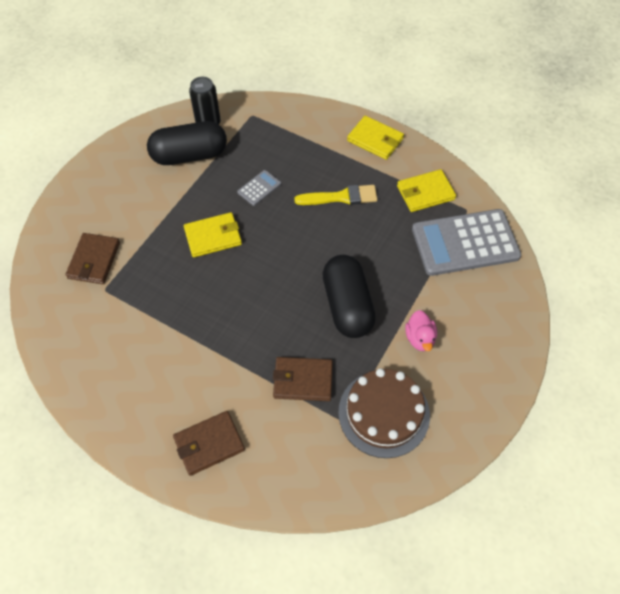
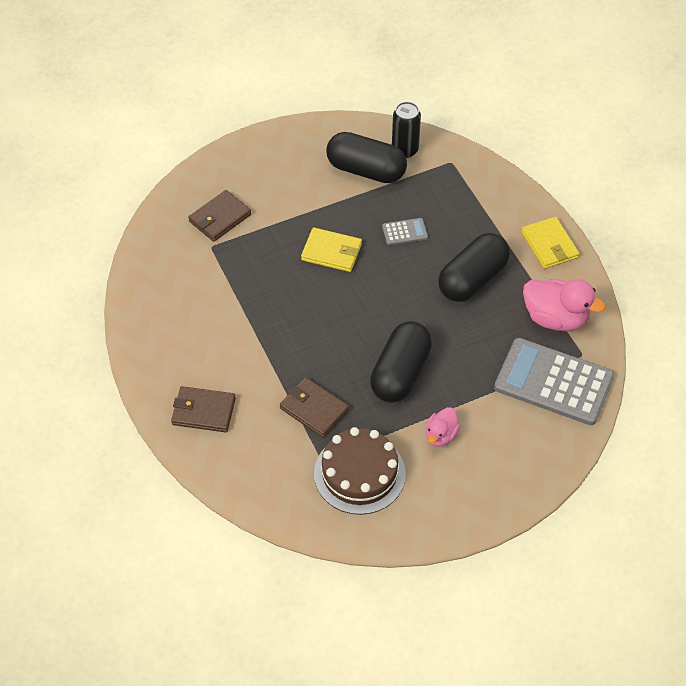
camera: 35 degrees right, 5 degrees down
(341, 197) = (472, 279): yellow brush -> black capsule
(425, 193) = (555, 318): yellow wallet -> pink duck

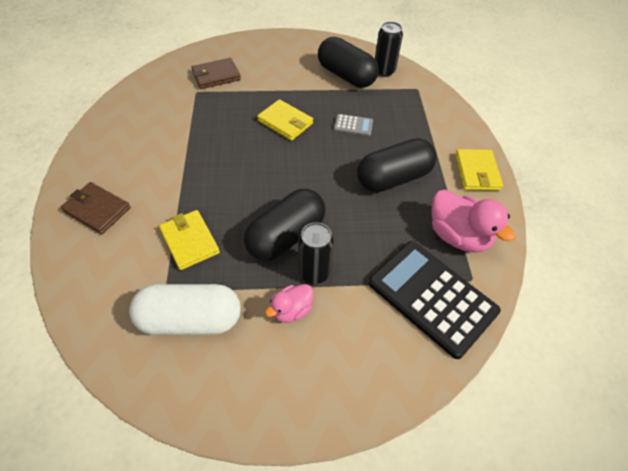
camera: 20 degrees right, 0 degrees up
(314, 409) = (189, 241): brown wallet -> yellow wallet
(359, 473) = (191, 319): brown cake -> white capsule
(443, 397) = (314, 272): none -> black can
(553, 382) = (432, 297): grey calculator -> black calculator

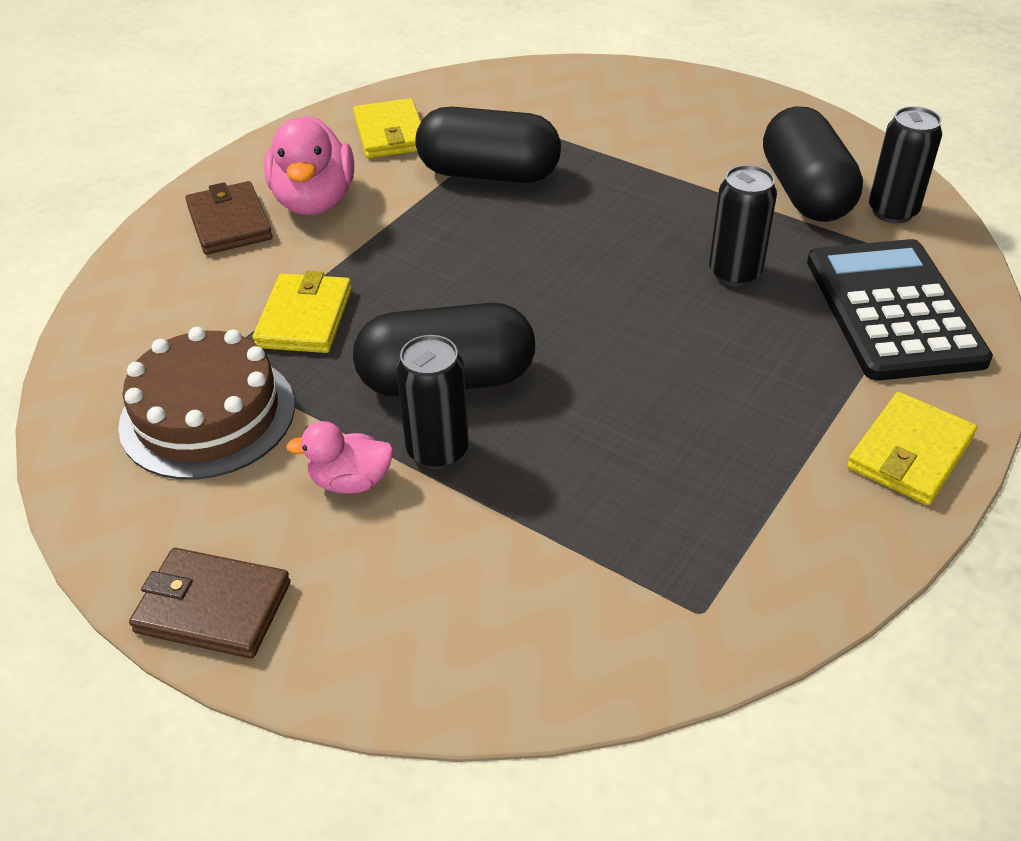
camera: 40 degrees right, 10 degrees down
(191, 319) = (208, 415): white capsule -> brown cake
(216, 76) = (571, 112): brown wallet -> brown wallet (213, 607)
(285, 122) = (616, 221): yellow wallet -> yellow wallet (390, 134)
(353, 125) = (735, 273): grey calculator -> black can
(393, 178) = (722, 385): black capsule -> black capsule (488, 174)
(432, 297) = (594, 594): black calculator -> black calculator (893, 310)
(458, 236) = (750, 532): pink duck -> pink duck (314, 201)

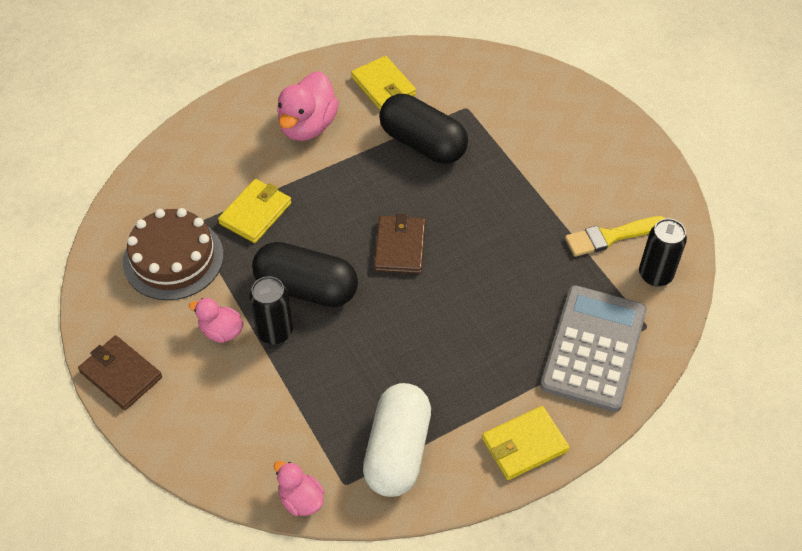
camera: 25 degrees right, 10 degrees up
(229, 222) = (251, 124): brown wallet -> brown wallet (400, 247)
(390, 134) = (383, 86): yellow wallet -> yellow wallet turned 45 degrees counterclockwise
(649, 666) = (301, 499): none -> pink duck
(735, 273) = (518, 282): black can -> none
(743, 533) = (397, 451): none -> white capsule
(805, 192) = (610, 237): black capsule -> yellow brush
(893, 310) = (593, 348): black calculator -> grey calculator

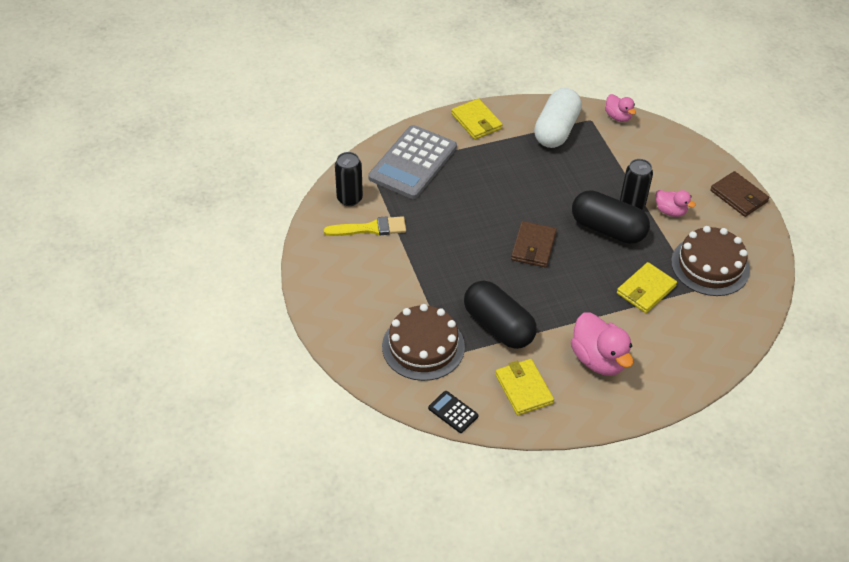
camera: 170 degrees left, 5 degrees down
(307, 126) = (598, 359): pink duck -> pink duck turned 120 degrees clockwise
(449, 55) = (453, 412): none -> black calculator
(498, 110) = (423, 346): none -> brown cake
(524, 445) = (476, 121): yellow wallet -> yellow wallet turned 75 degrees clockwise

